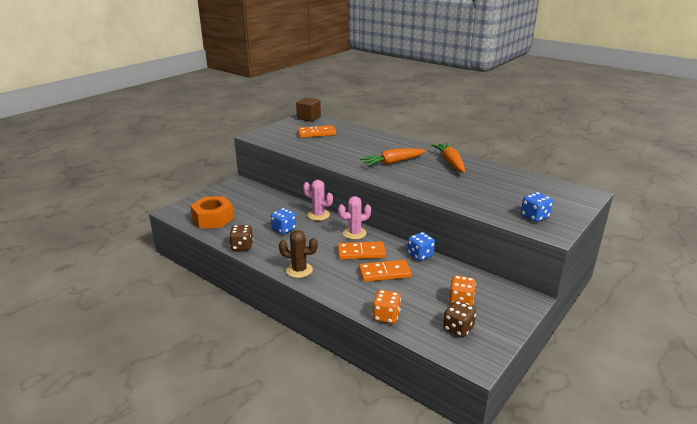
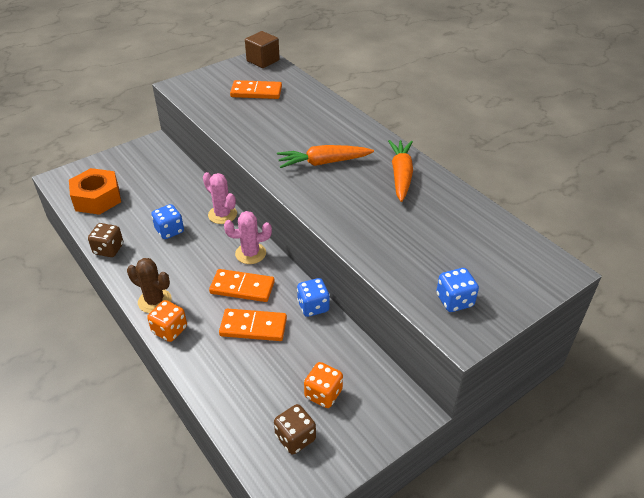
camera: 15 degrees right, 15 degrees up
(386, 316) = (218, 397): orange dice -> orange dice (170, 330)

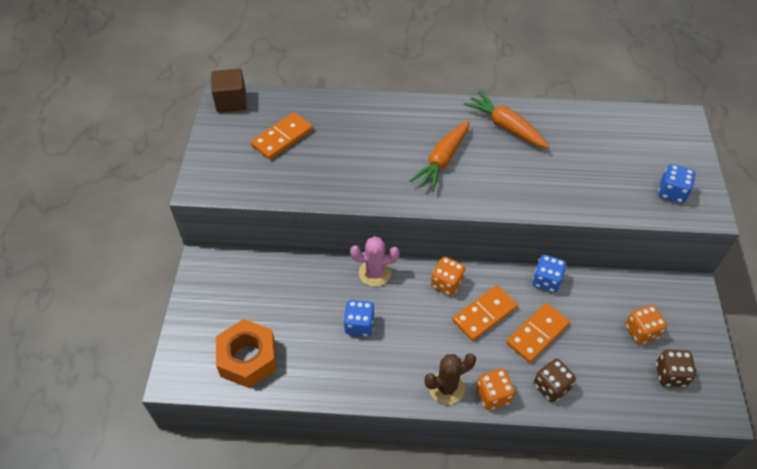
camera: 50 degrees left, 10 degrees up
(108, 249) = (340, 388): brown dice -> brown dice (551, 387)
(250, 253) = (446, 283): pink cactus -> orange dice

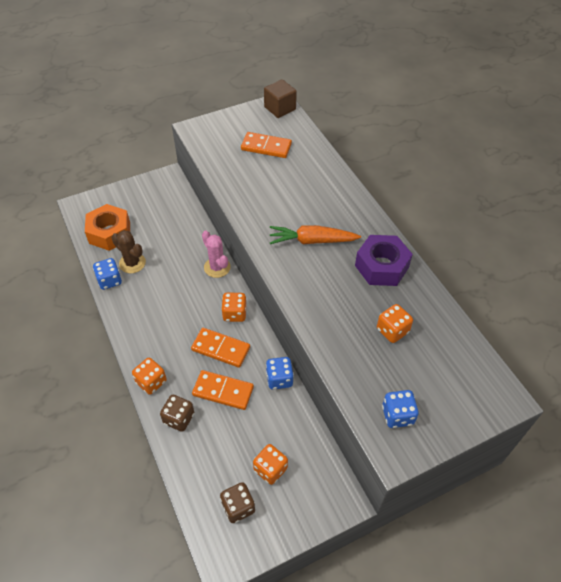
camera: 60 degrees right, 0 degrees up
(359, 325) = (167, 278): blue dice -> blue dice (109, 280)
(446, 387) = (143, 350): brown cactus -> brown cactus (132, 263)
(506, 127) = (381, 266): orange carrot -> purple nut
(582, 154) = (392, 331): none -> orange dice

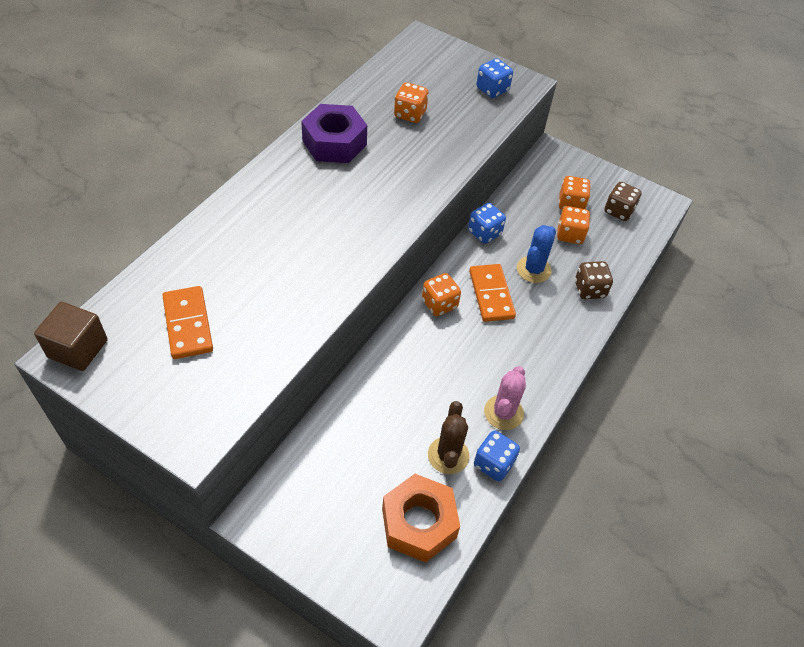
camera: 125 degrees left, 0 degrees up
(151, 382) = (576, 334): orange dice -> orange dice (570, 235)
(217, 267) = (387, 354): pink cactus -> pink cactus (503, 413)
(223, 391) = (533, 269): orange domino -> blue cactus
(312, 241) = (338, 208): orange carrot -> none

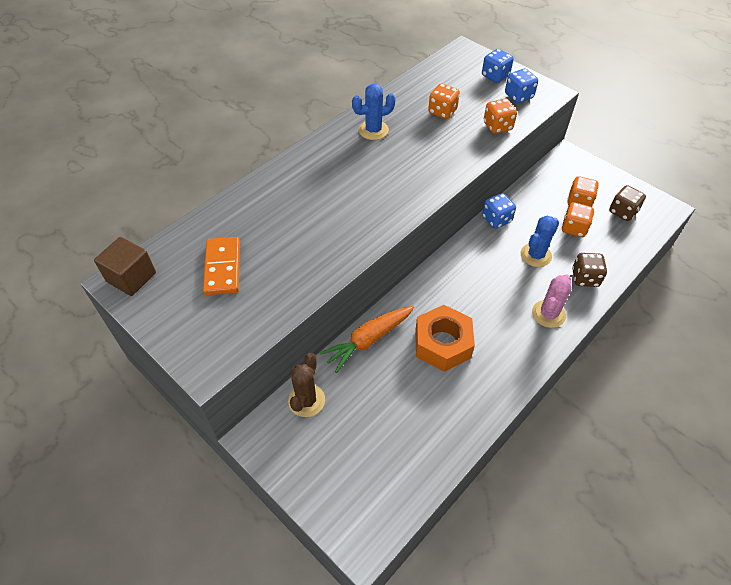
camera: 15 degrees right, 0 degrees up
(334, 143) = (373, 130): purple nut -> blue cactus
(364, 388) = (368, 340): none -> orange carrot
(418, 523) = (395, 465): orange nut -> orange nut (442, 344)
(439, 304) = (446, 276): orange dice -> orange dice (497, 126)
(448, 455) = (432, 408): brown cactus -> brown cactus (306, 400)
(491, 294) = (493, 273): orange domino -> none
(493, 463) = (472, 421): blue dice -> blue dice (495, 76)
(503, 413) = (488, 377): pink cactus -> pink cactus (548, 314)

